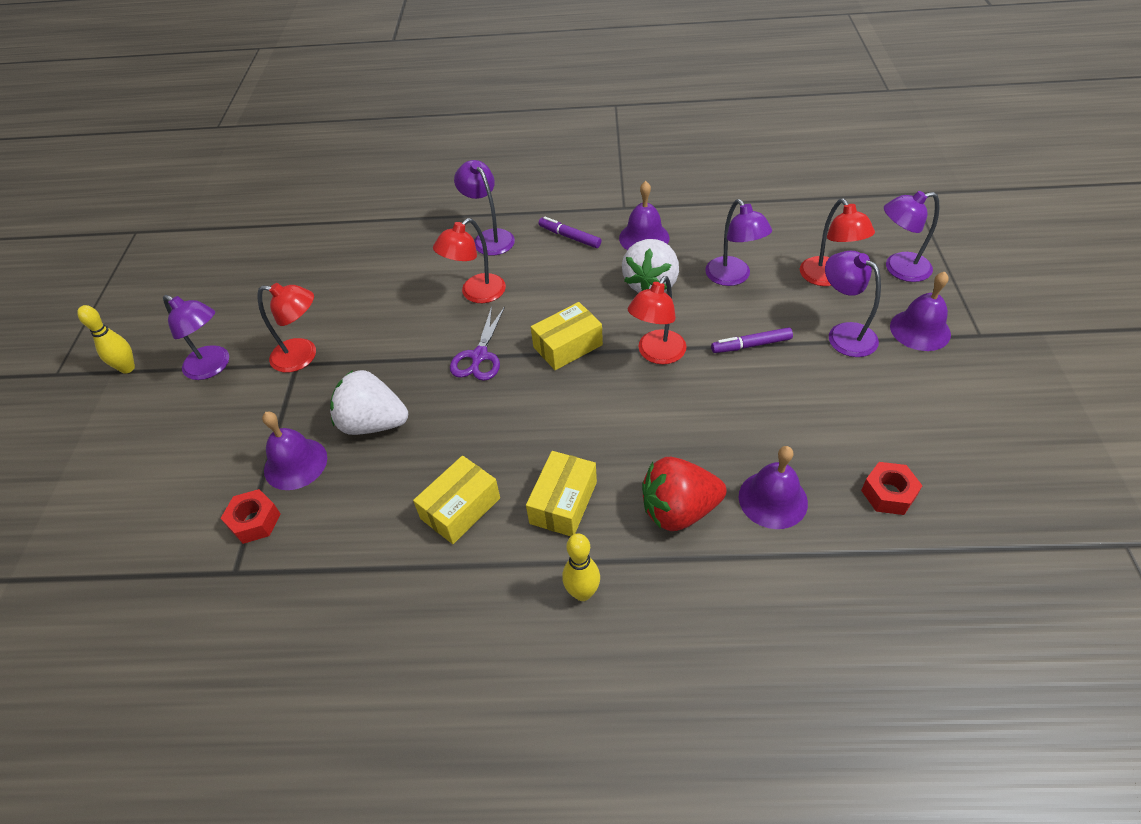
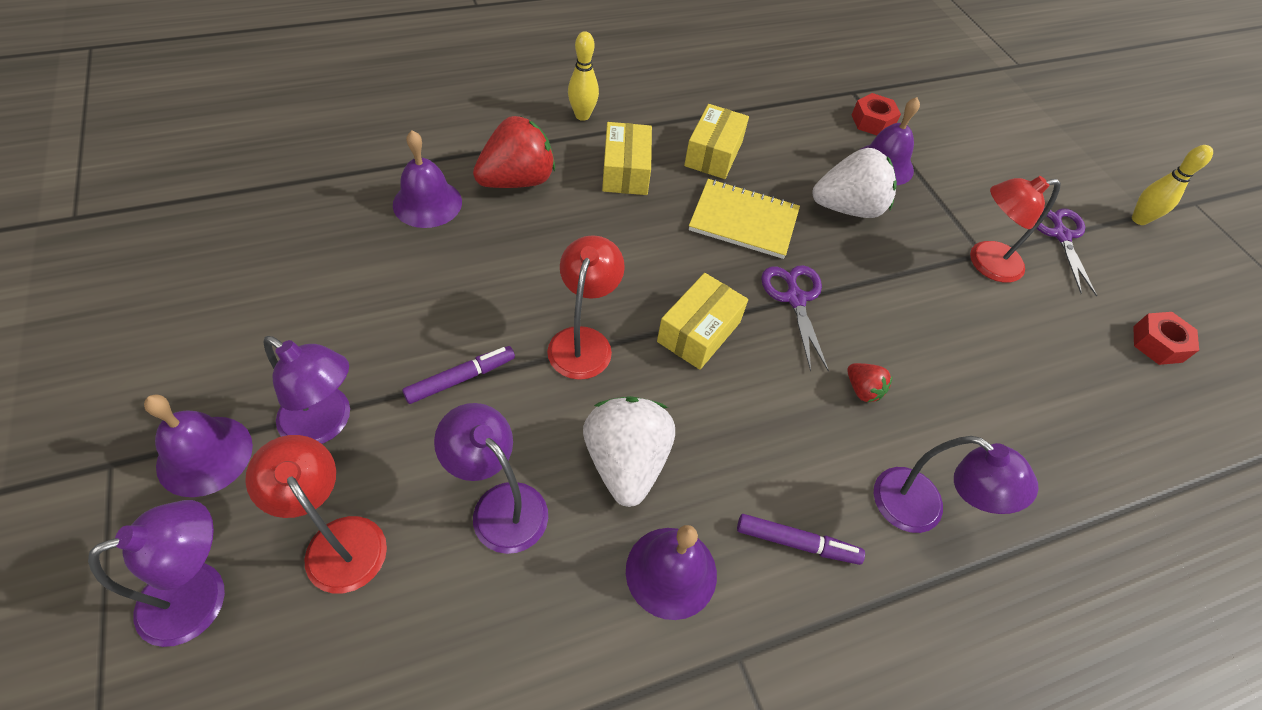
camera: 150 degrees right, 5 degrees up
(213, 367) = (1060, 235): purple lamp -> purple scissors
(476, 294) = (862, 390): red lamp -> red strawberry
(477, 428) = (743, 221): none -> yellow notebook
(888, 493) = (307, 225): red nut -> red nut (1157, 344)

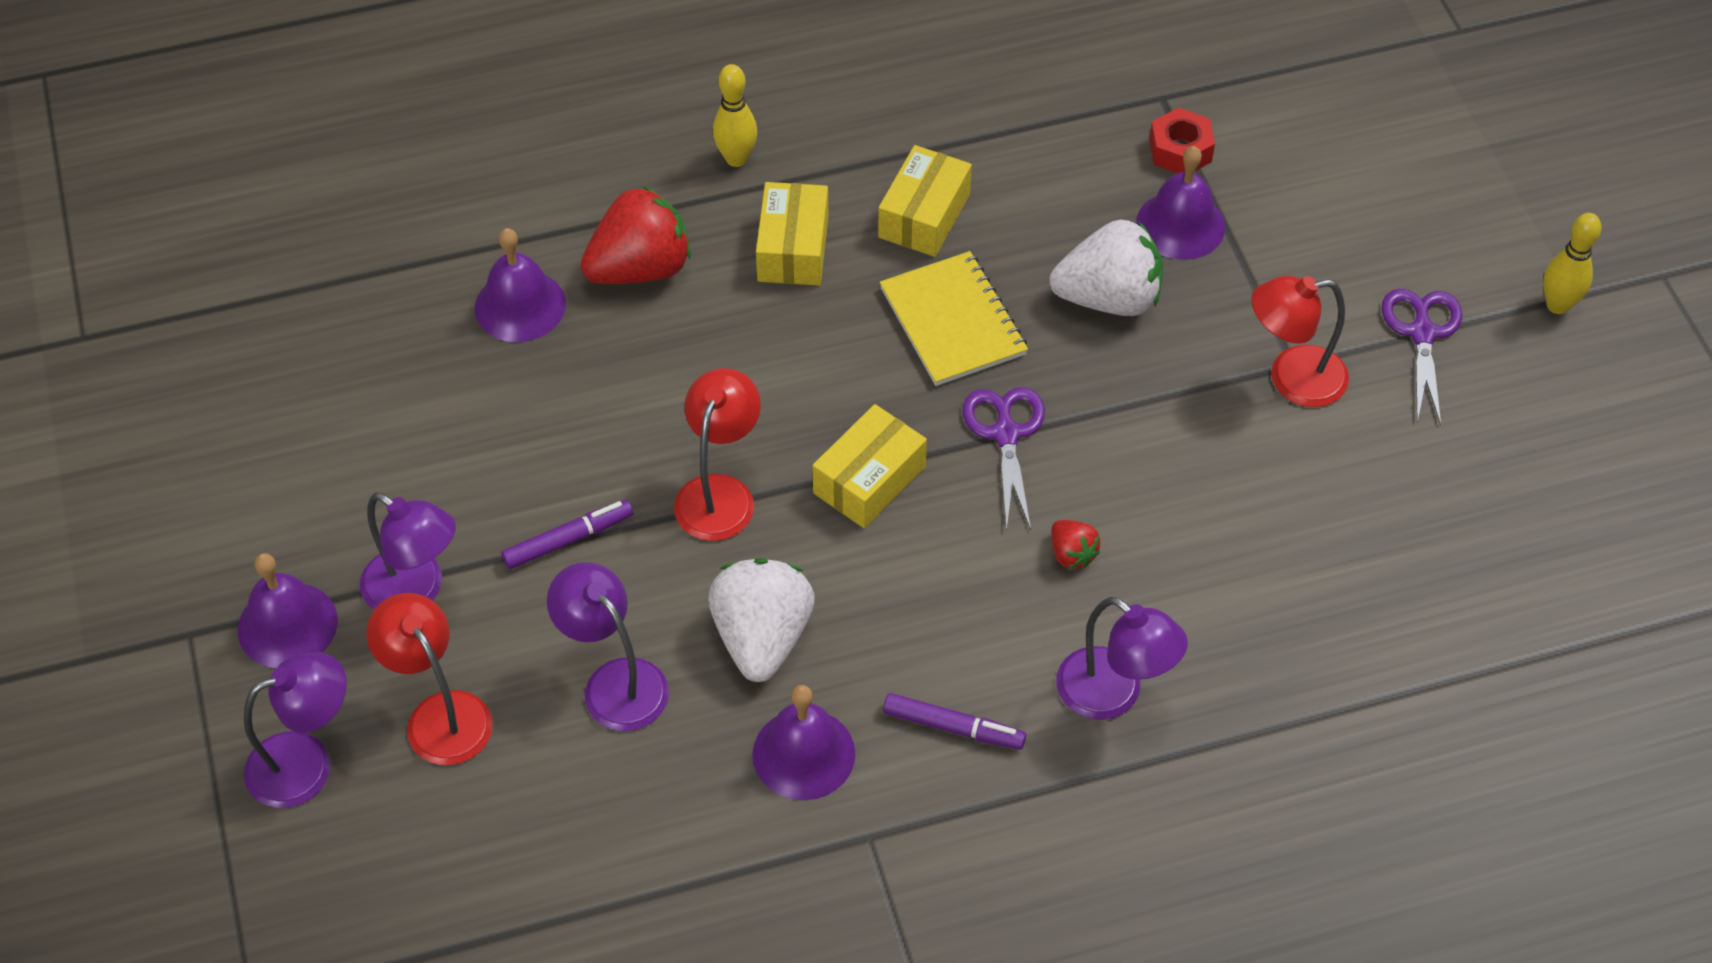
camera: 10 degrees right, 0 degrees up
(743, 221) = (952, 321): yellow notebook -> yellow notebook turned 45 degrees clockwise
(1157, 344) = (1507, 493): red nut -> none

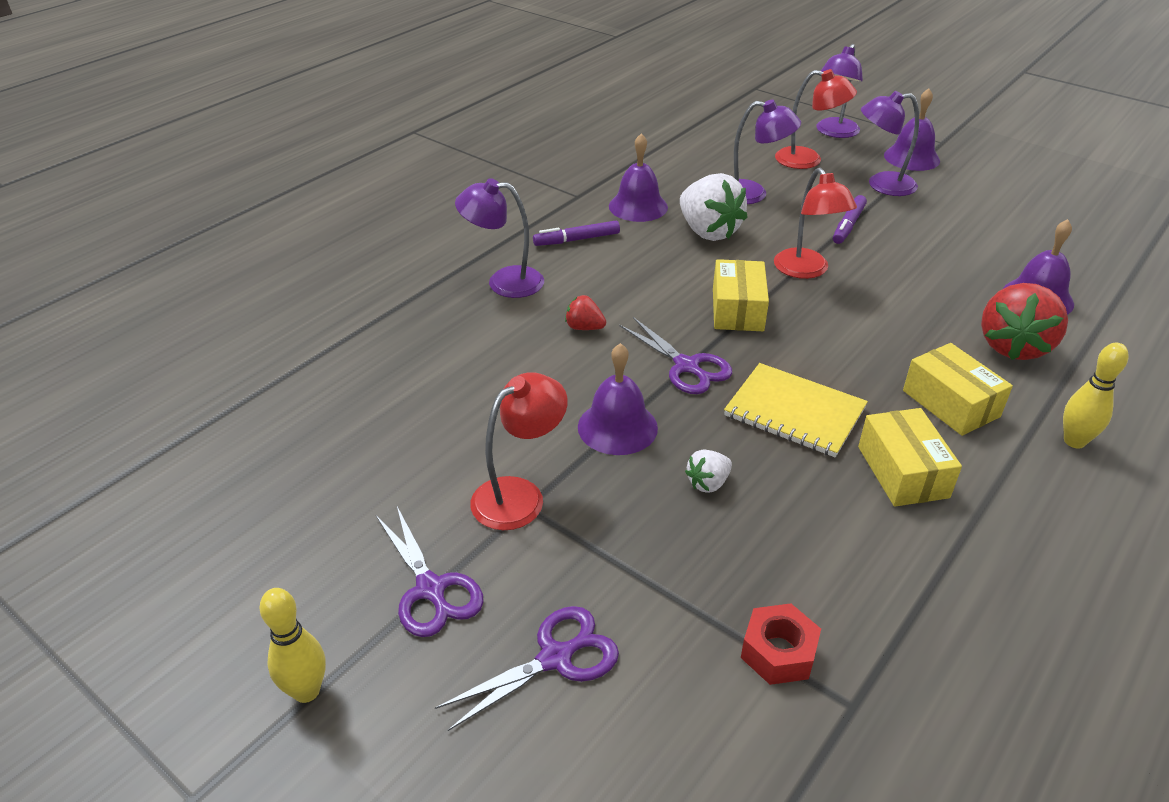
camera: 145 degrees right, 15 degrees down
(1108, 298) = (708, 483): white strawberry -> white strawberry, size x0.48
(1180, 225) = (710, 575): purple bell -> purple bell (617, 427)
(1352, 231) = (555, 658): none -> purple scissors

